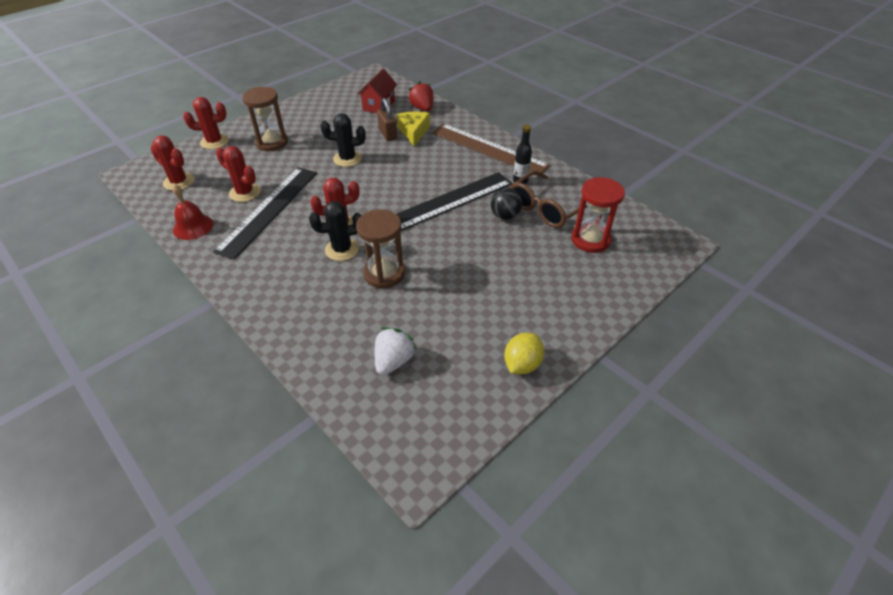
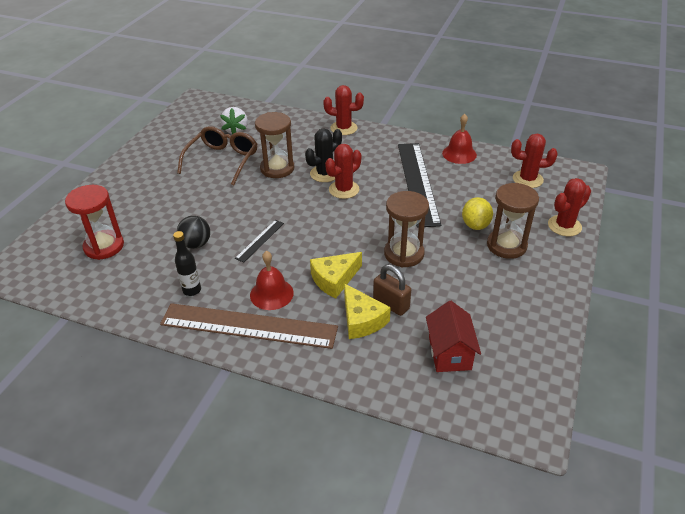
camera: 155 degrees right, 5 degrees down
(245, 193) = (458, 189): red cactus -> red cactus (343, 128)
(347, 159) = (404, 254): black cactus -> brown hourglass
(412, 158) = (334, 279): none -> yellow cheese
(422, 108) = (384, 371): red strawberry -> none
(448, 202) = (260, 240): black ruler -> black ruler, size x0.44
(462, 162) = (271, 294): none -> red bell
(522, 364) = (151, 150): yellow lemon -> yellow lemon (475, 225)
(547, 208) = (153, 266): brown glasses -> brown glasses (222, 161)

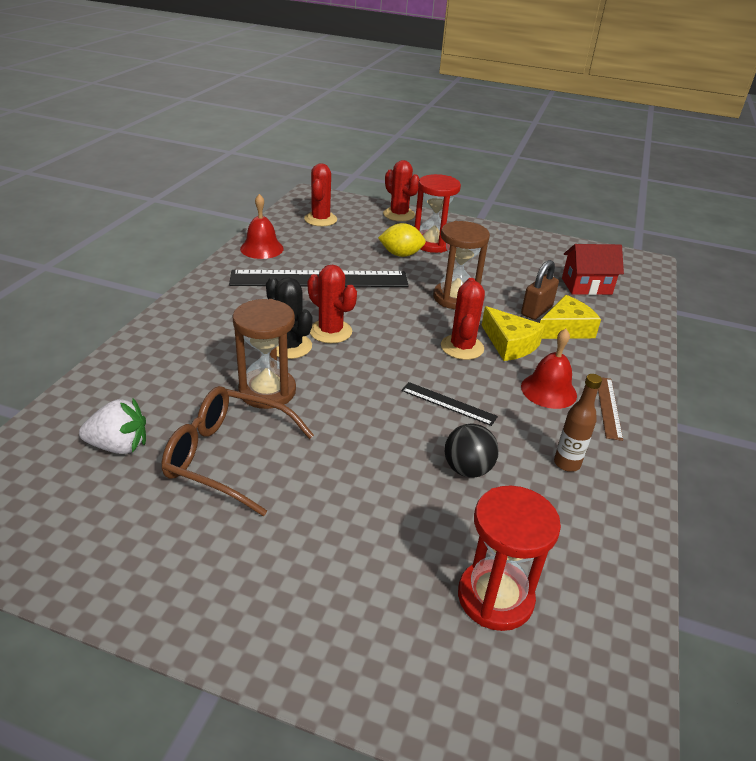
camera: 95 degrees left, 5 degrees down
(192, 290) = (567, 463): black bottle -> brown bottle
(248, 326) = (608, 407): brown ruler -> brown ruler, size x0.44
(343, 128) = (165, 326): red cactus -> red cactus (462, 347)
(506, 245) = (432, 244): brown hourglass -> red hourglass

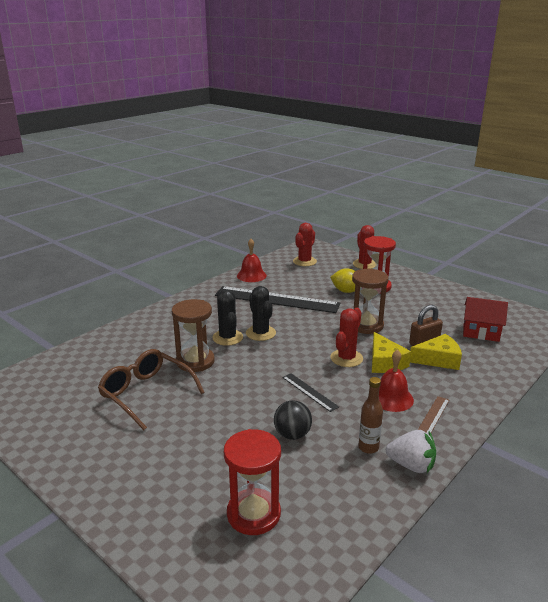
camera: 25 degrees right, 10 degrees down
(119, 446) = (91, 375): white strawberry -> white strawberry (411, 465)
(330, 331) = (260, 333): red cactus -> black cactus

